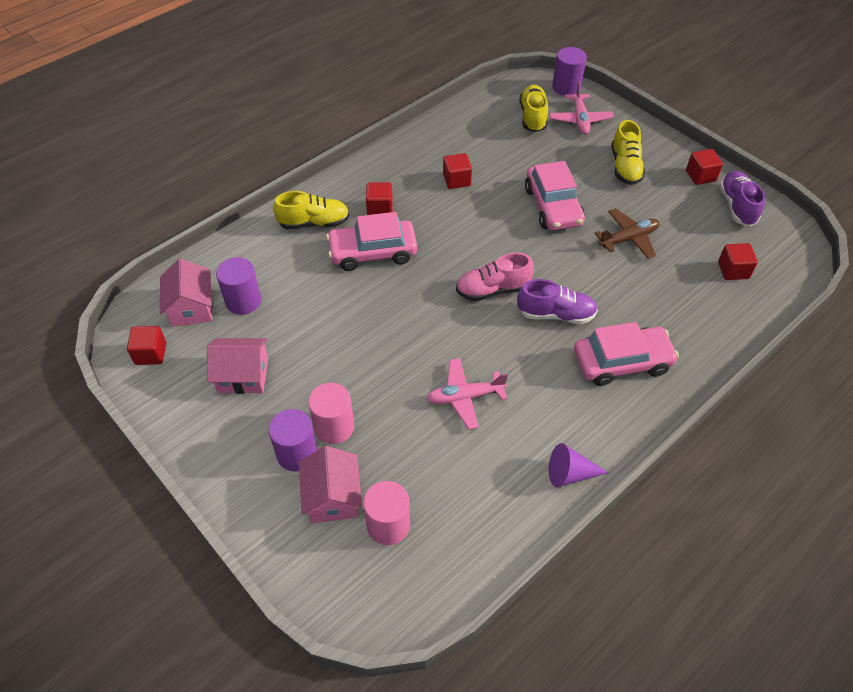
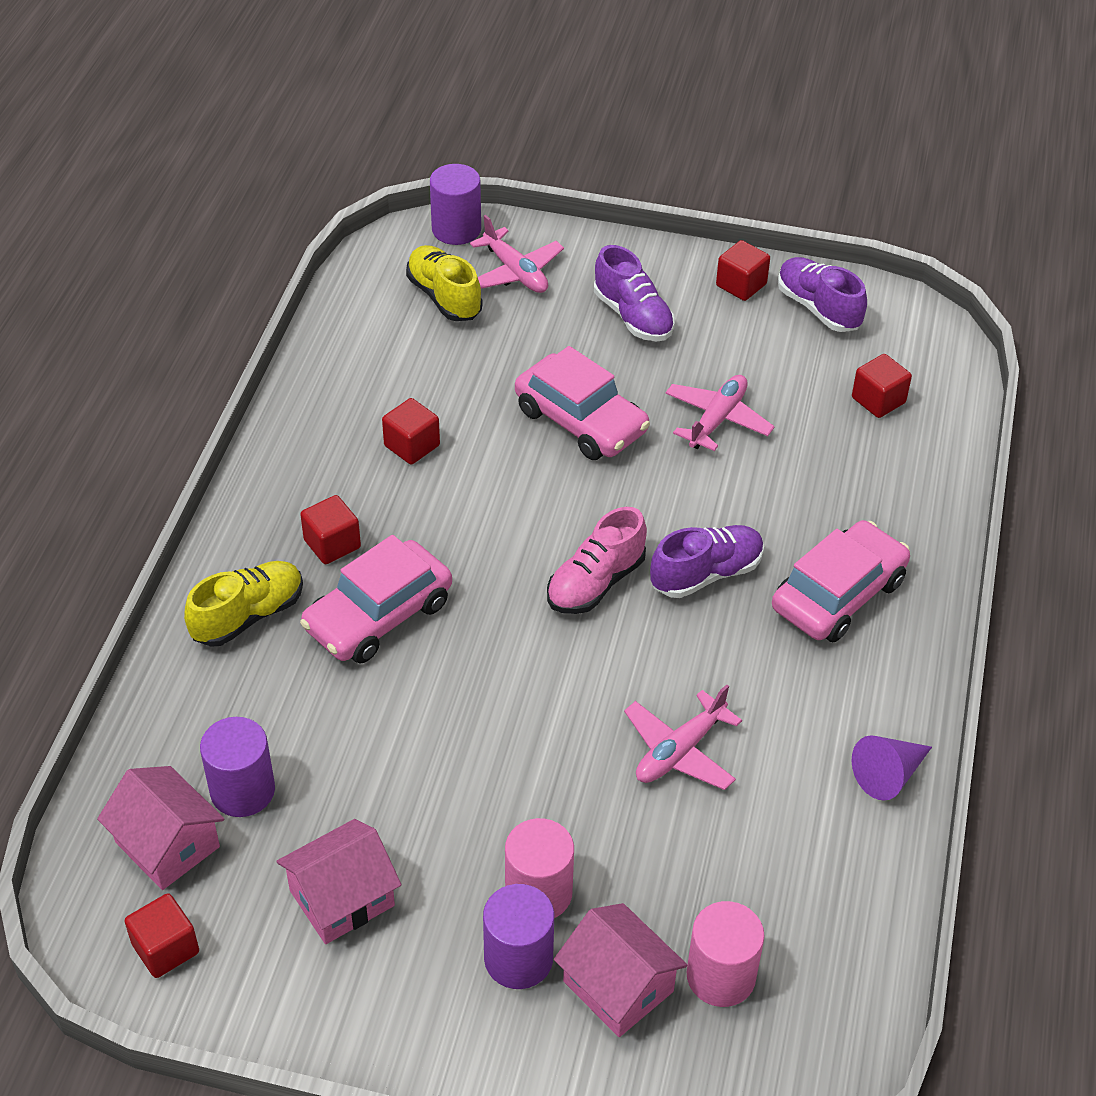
camera: 35 degrees left, 5 degrees down
(625, 167) = (633, 316): yellow shoe -> purple shoe
(628, 238) = (717, 419): brown plane -> pink plane

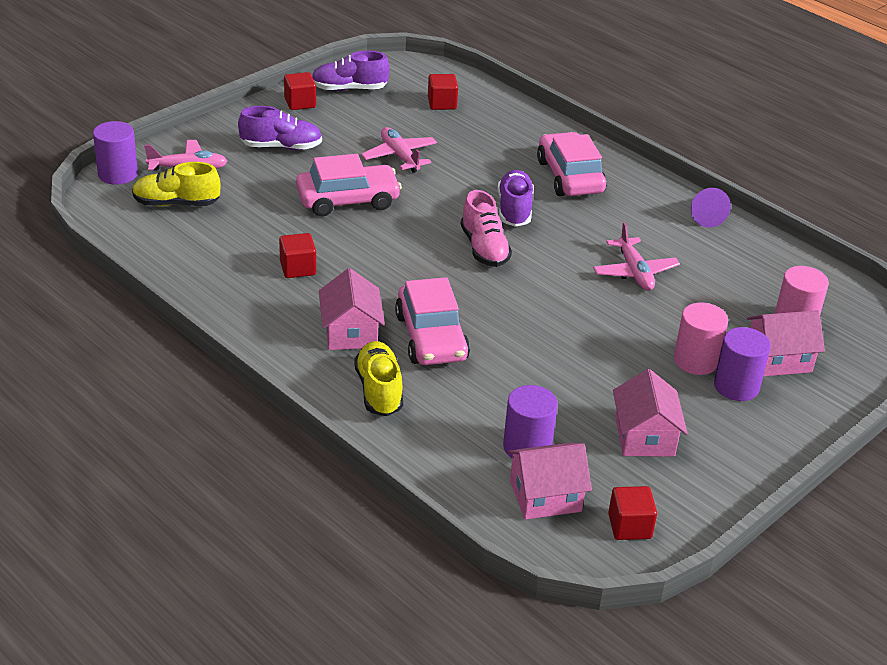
camera: 60 degrees left, 10 degrees down
(332, 544) = (351, 332): red cube -> pink house

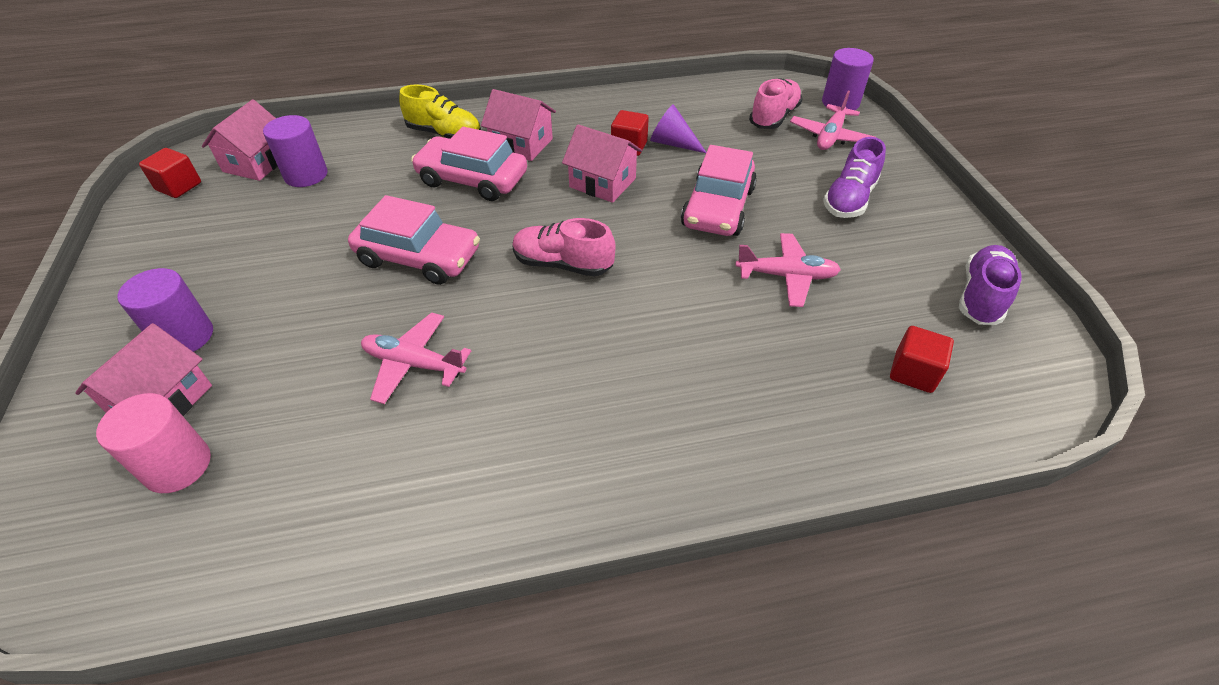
camera: 125 degrees right, 10 degrees up
(176, 203) = (773, 117): yellow shoe -> pink shoe
(300, 103) = (951, 243): red cube -> none
(514, 210) = (612, 321): purple shoe -> none
(570, 176) = (647, 417): pink car -> pink car (419, 257)
(644, 437) = (228, 239): pink house -> pink house (602, 183)
(695, 361) = (249, 328): pink cylinder -> none
(704, 215) = (443, 526): purple cone -> purple cone (673, 143)

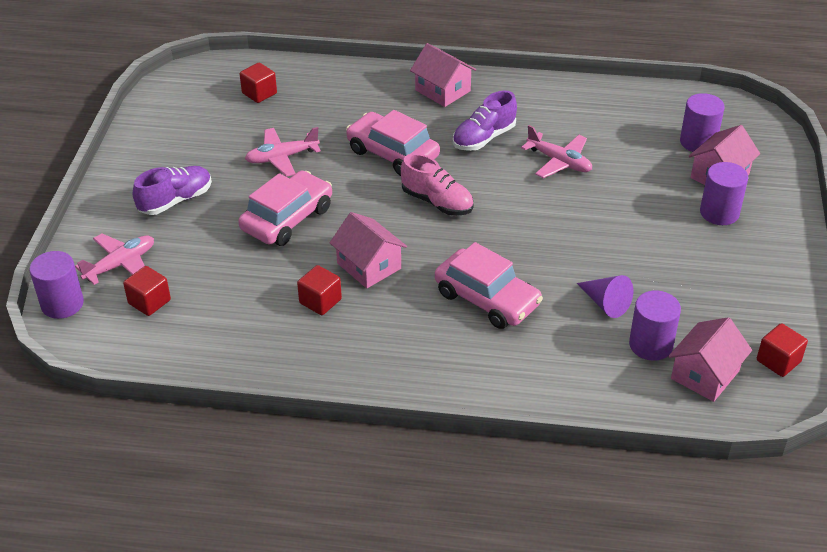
camera: 160 degrees left, 5 degrees down
(177, 465) = (698, 142): pink cylinder -> purple cylinder
(419, 257) = (547, 233): pink car -> pink car (392, 154)
(444, 134) = (503, 366): yellow shoe -> none
(521, 144) = (425, 331): pink house -> pink house (443, 90)
(673, 143) = (275, 294): purple cone -> purple cone (605, 303)
(773, 117) = (149, 302): pink shoe -> red cube
(786, 276) = (282, 158): pink plane -> pink plane turned 45 degrees counterclockwise
(981, 297) = (169, 118): purple shoe -> purple shoe (484, 138)

